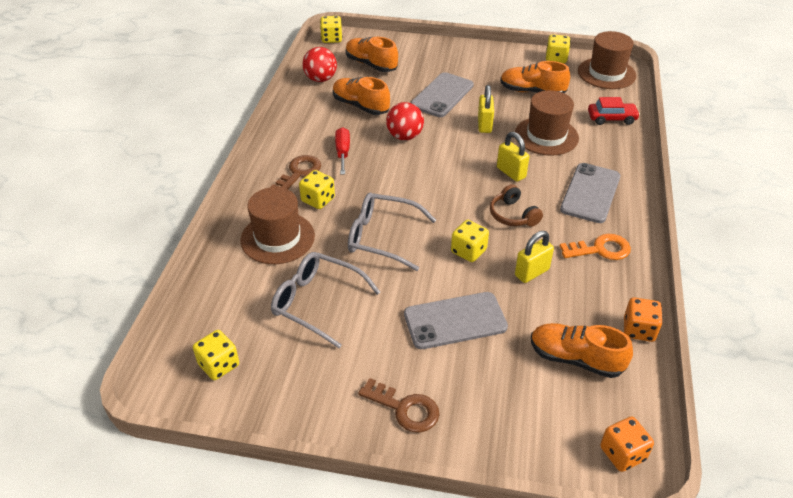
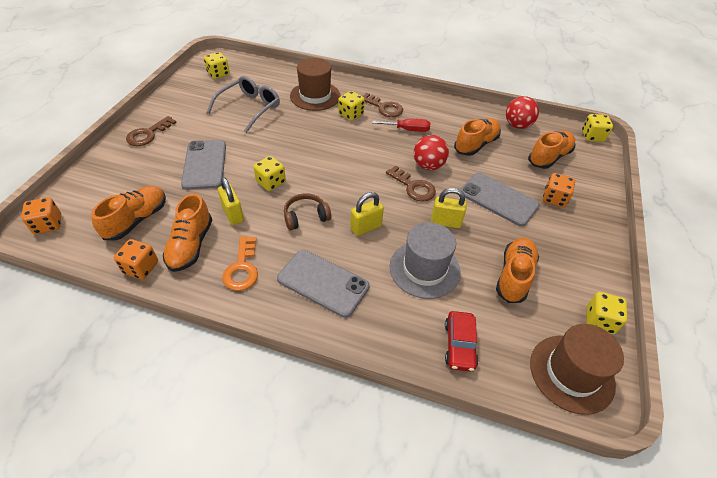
camera: 95 degrees right, 5 degrees up
(382, 237) = (301, 140): grey glasses -> none
(431, 66) = (554, 198): none -> orange dice
(441, 145) = (413, 187): none -> brown key
(546, 136) = (424, 269): brown hat -> grey hat
(590, 297) = (191, 245): none -> orange shoe

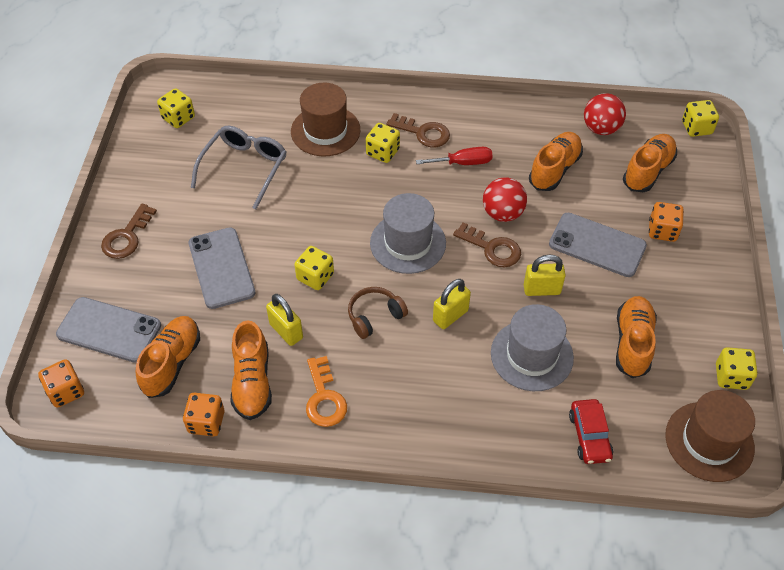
camera: 10 degrees left, 5 degrees up
(323, 283) = (422, 396): grey phone -> grey phone (109, 330)
(349, 172) = (408, 243): none -> grey hat

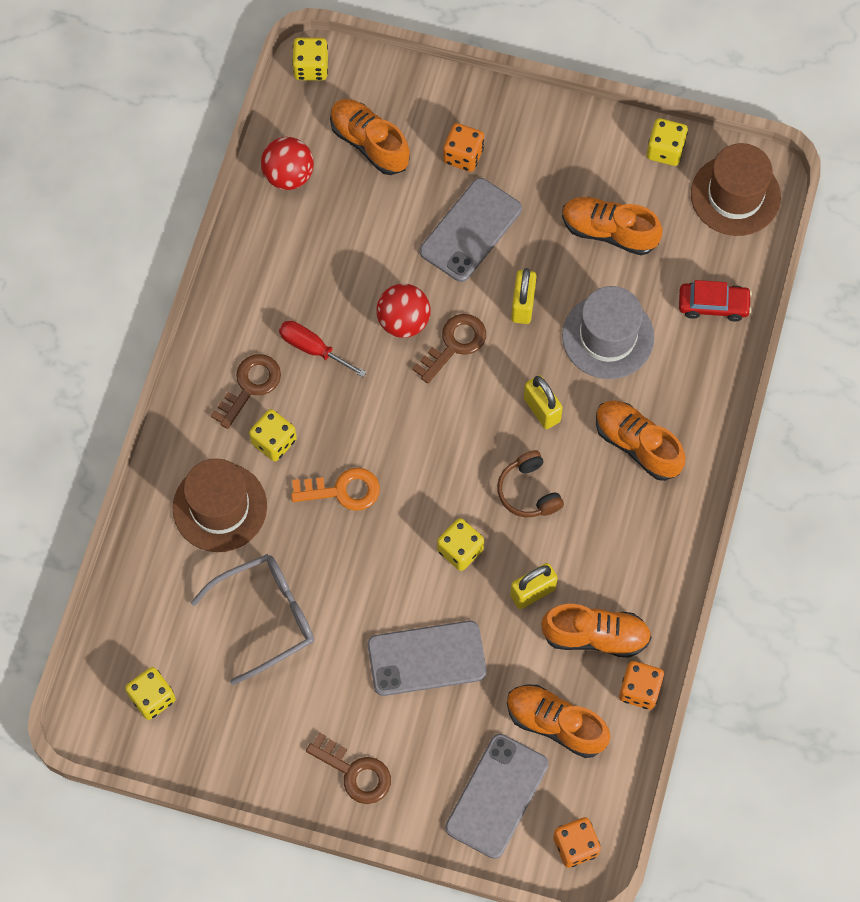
camera: 80 degrees left, 15 degrees up
(244, 168) = (266, 617): grey glasses -> grey glasses turned 120 degrees clockwise
(324, 398) = (628, 561): orange key -> orange key (342, 490)
(408, 243) = (428, 437): grey hat -> none
(463, 163) = (312, 348): red screwdriver -> red screwdriver turned 60 degrees counterclockwise
(554, 169) = (345, 246): orange shoe -> orange shoe (637, 445)

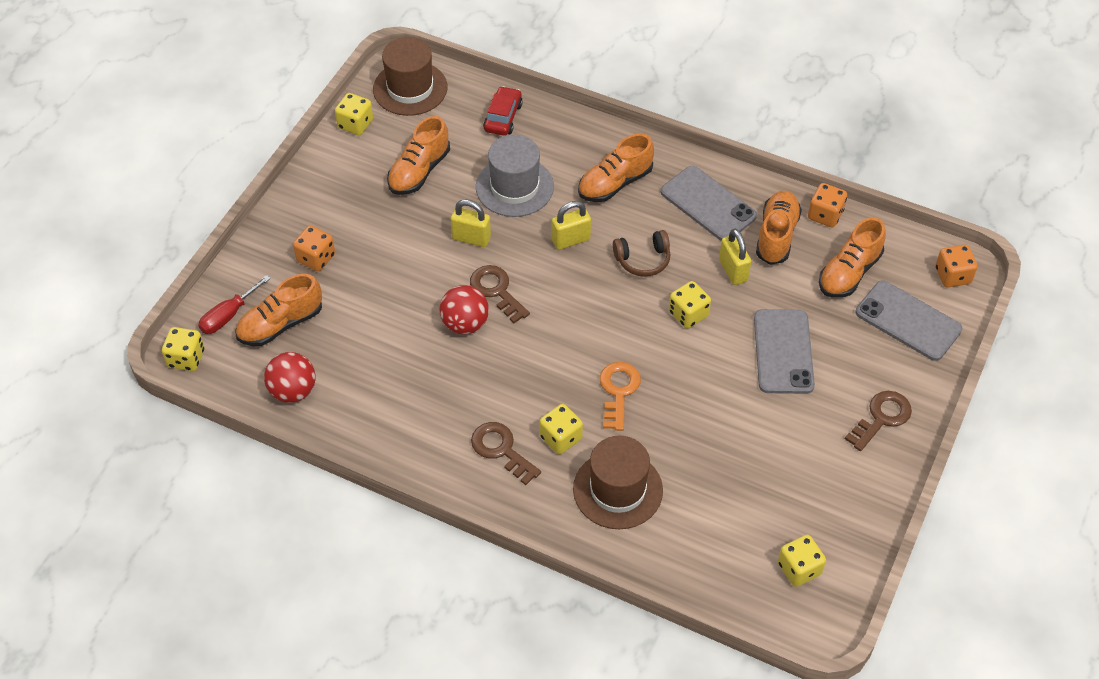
camera: 80 degrees left, 15 degrees down
(266, 617) = (731, 466): grey glasses -> none
(312, 348) = (475, 395): red screwdriver -> red screwdriver (228, 315)
(470, 230) = (390, 263): grey phone -> grey phone (708, 204)

